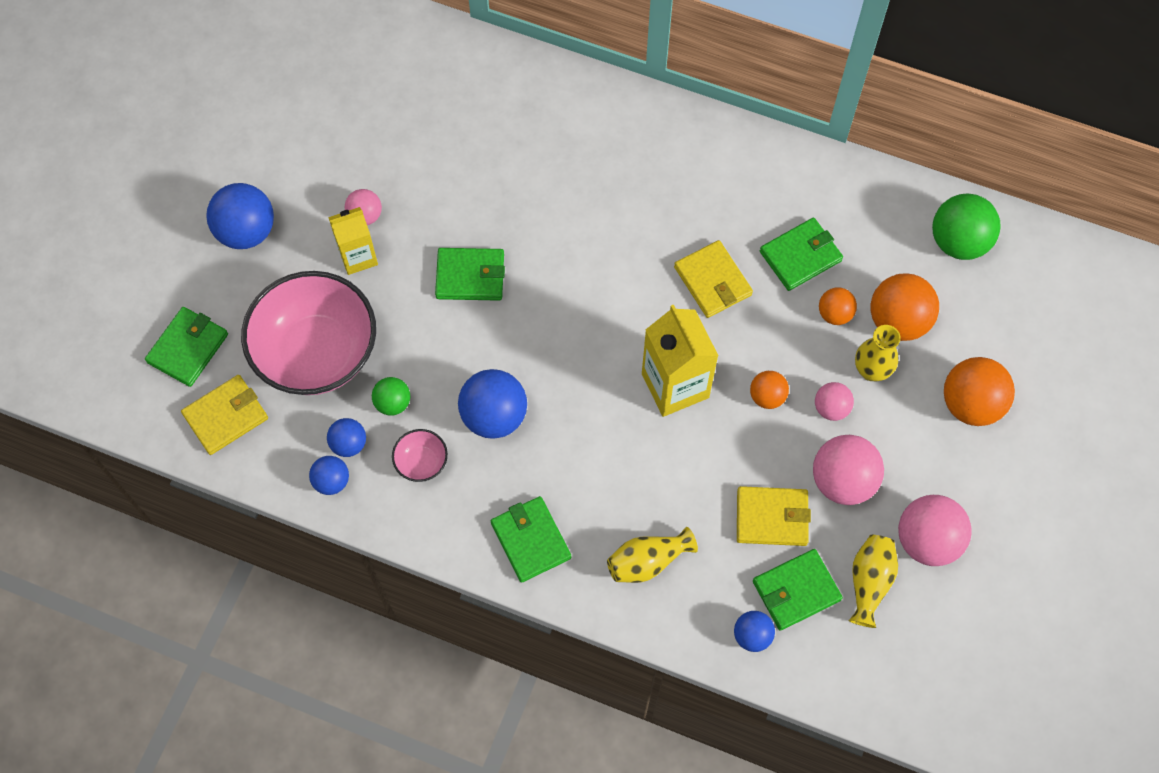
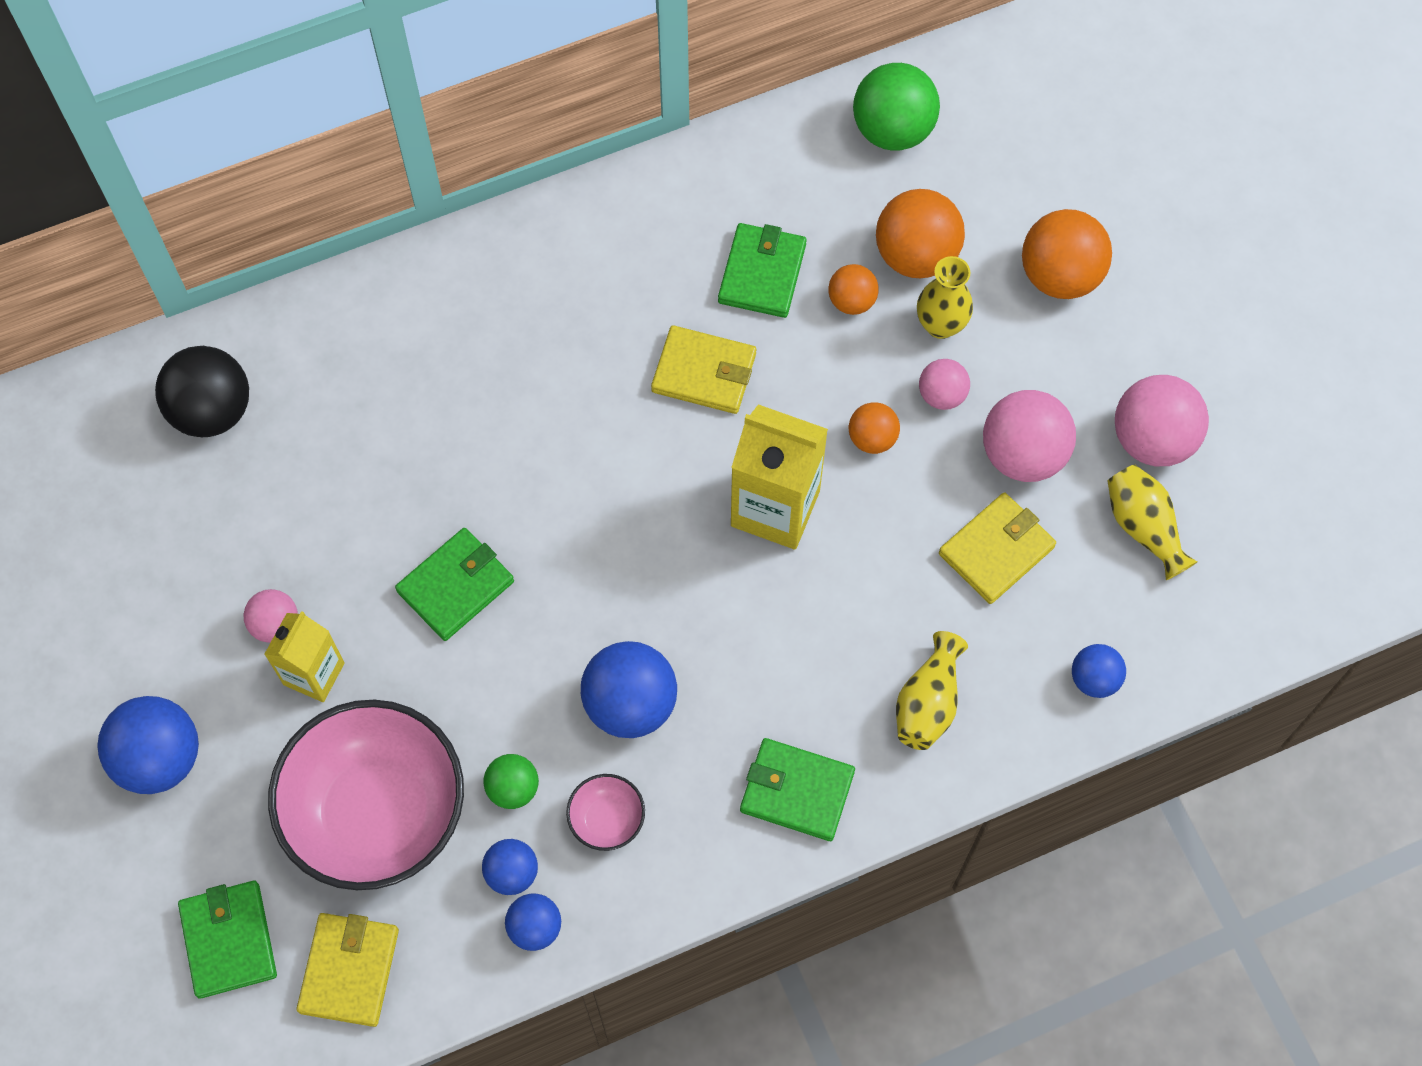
camera: 45 degrees left, 0 degrees up
(444, 82) = (212, 410): none -> black ball
(796, 591) = (1089, 598): green wallet -> none

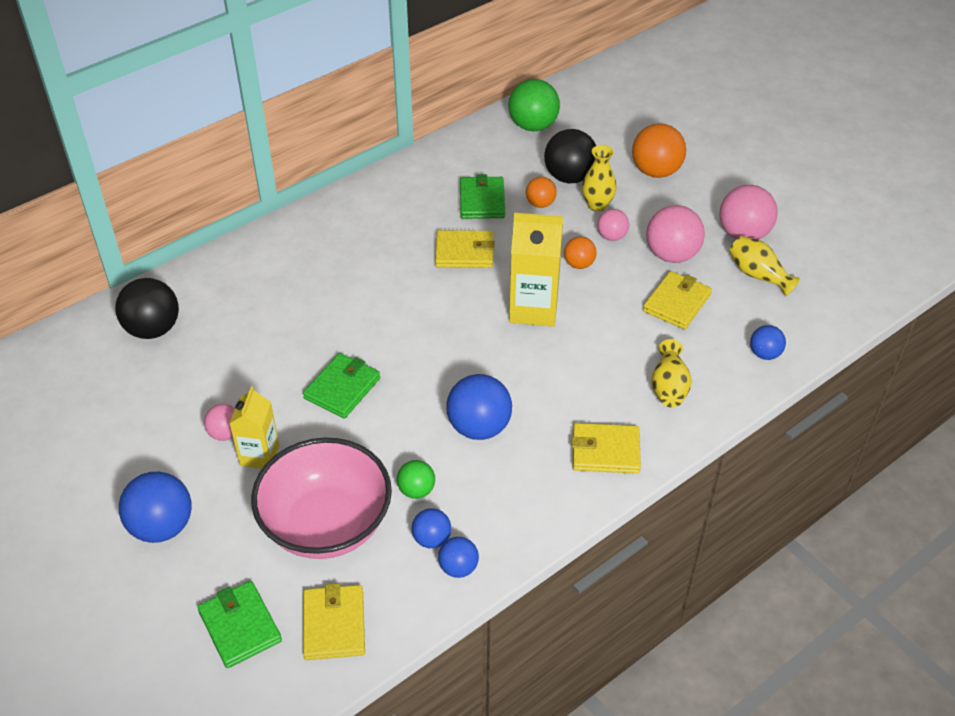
camera: 15 degrees left, 20 degrees down
(607, 819) = (486, 494): pink bowl -> none
(797, 791) = (605, 451): green wallet -> yellow wallet
(916, 255) = (569, 177): orange ball -> black ball

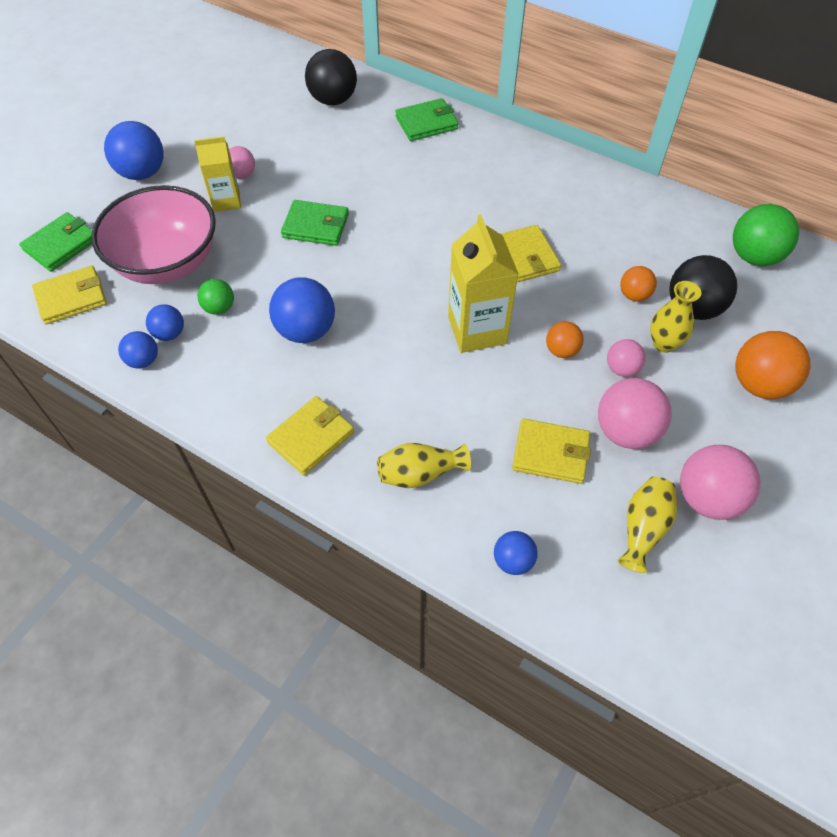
camera: 70 degrees right, 10 degrees up
(482, 201) = (608, 248): green wallet -> green wallet (426, 123)
(605, 451) = (311, 437): yellow wallet -> yellow wallet turned 60 degrees clockwise

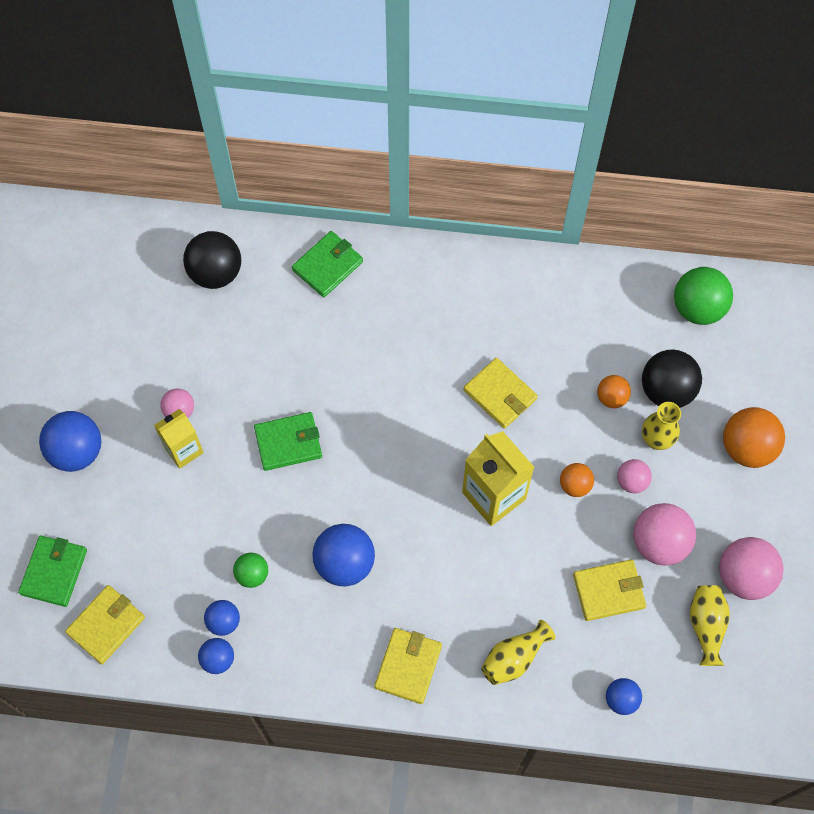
camera: 25 degrees left, 10 degrees up
(167, 262) = (172, 546): pink bowl -> none

